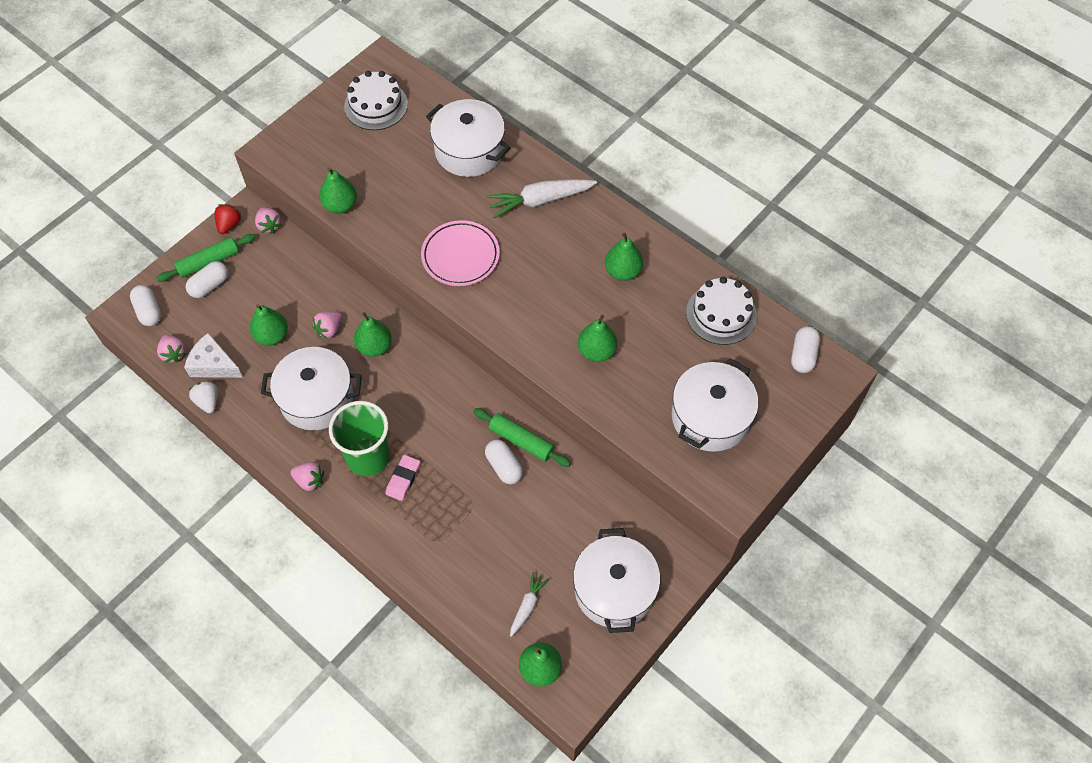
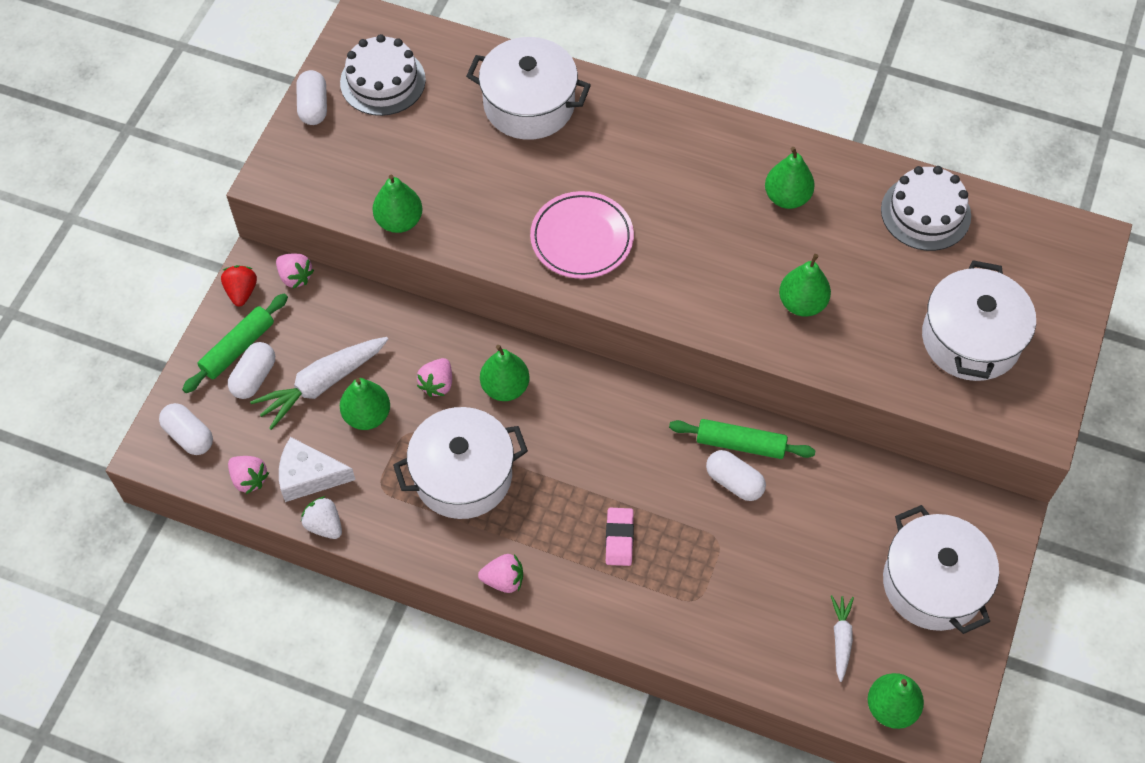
camera: 20 degrees left, 0 degrees up
(368, 457) = (563, 526): green cup -> none
(540, 201) = (646, 141): white carrot -> white carrot (322, 384)
(803, 355) = (1041, 232): white capsule -> white capsule (313, 106)

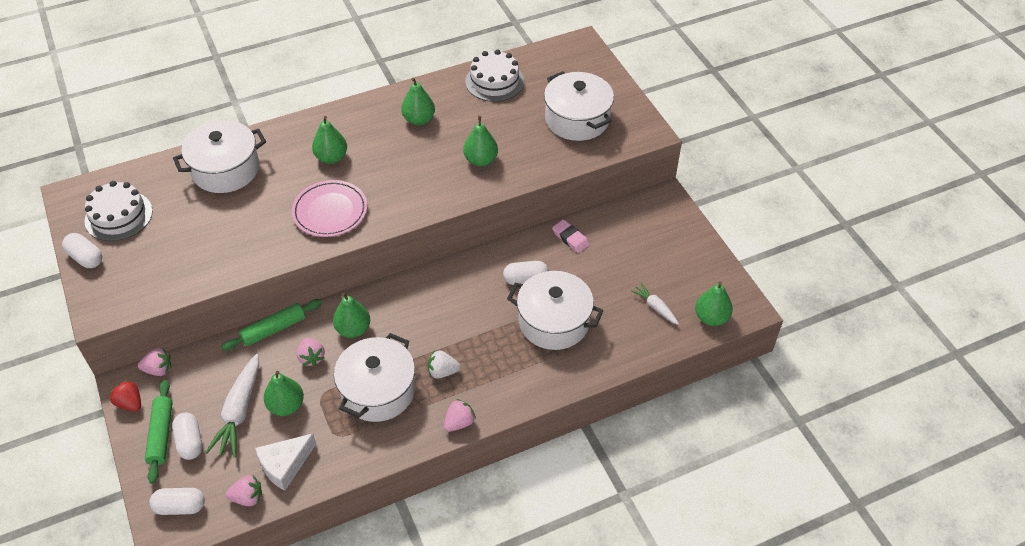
camera: 45 degrees left, 10 degrees down
(324, 525) = (323, 482): white strawberry -> white strawberry (442, 372)
(399, 221) = (210, 277): green pear -> green pear (331, 157)
(619, 538) = (498, 352): pink eraser -> pink eraser (570, 238)
(740, 444) = (509, 260): green rolling pin -> green rolling pin (274, 329)
(933, 583) = (667, 249): white pot -> white pot (554, 322)

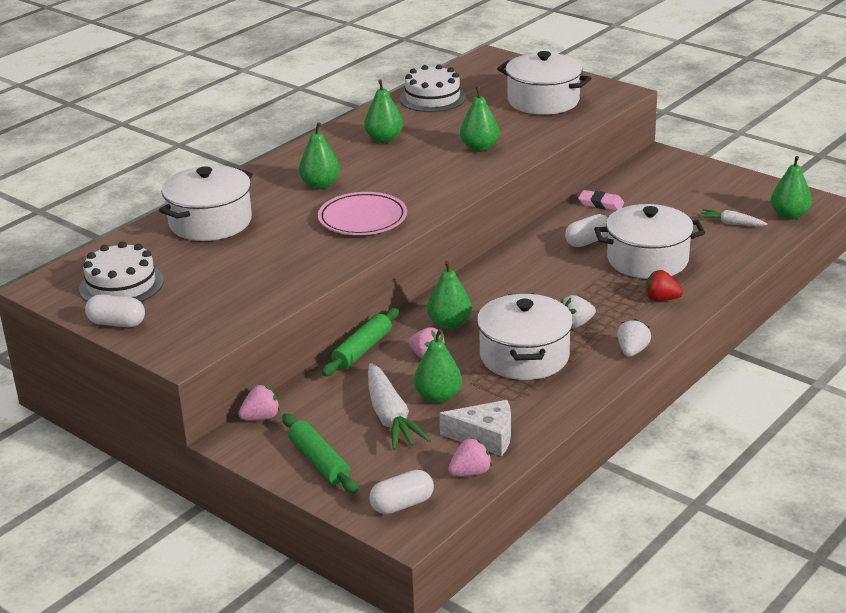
camera: 25 degrees left, 20 degrees down
(130, 403) = (255, 451): red strawberry -> red strawberry (661, 299)
(190, 442) = (359, 456): white capsule -> none
(285, 465) = (485, 437): white cheese -> white cheese turned 105 degrees counterclockwise
(459, 422) = (632, 351): pink strawberry -> white strawberry

